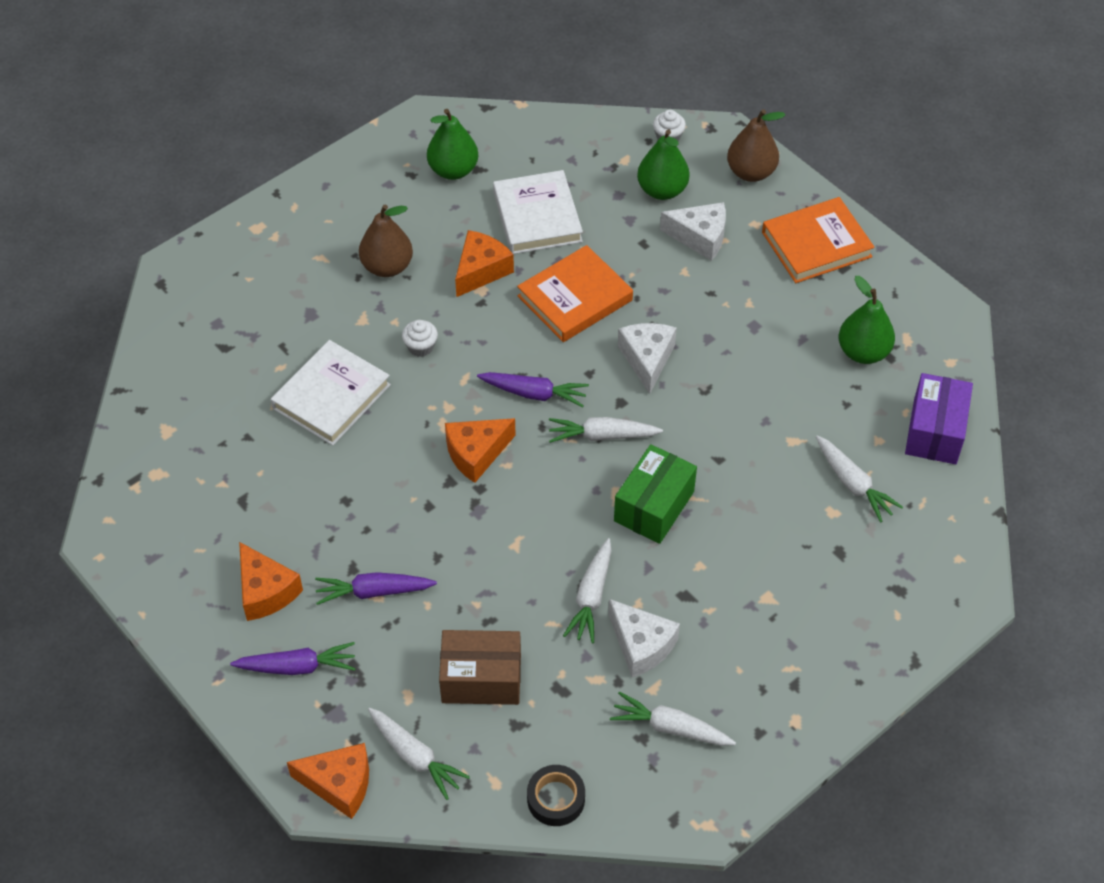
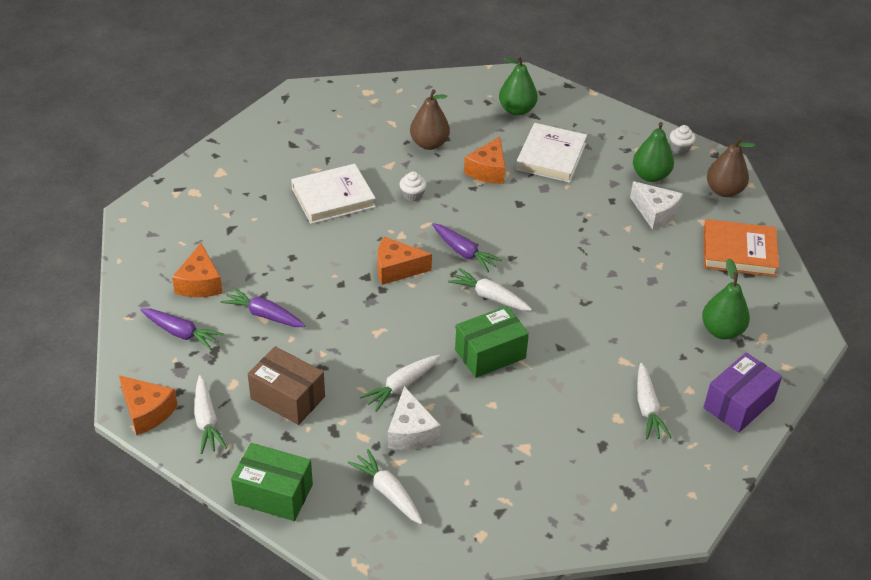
camera: 30 degrees right, 10 degrees down
(481, 270) = (488, 170): orange cheese -> orange cheese turned 135 degrees clockwise
(556, 799) = (273, 494): black tape -> green box
(575, 298) = (538, 211): orange book -> none
(647, 359) = (558, 267): white cheese -> none

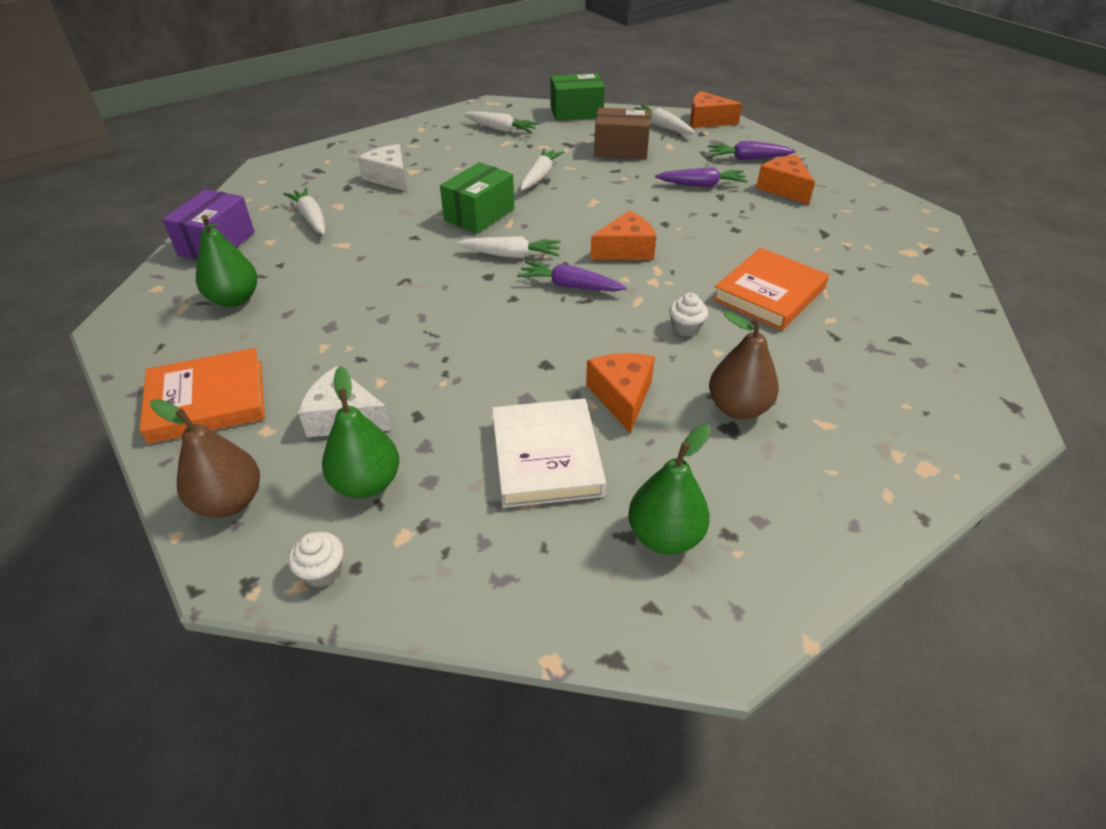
camera: 155 degrees right, 0 degrees up
(333, 197) = (769, 294): white book -> orange book
(410, 432) = (510, 157): white cheese -> white cheese (389, 178)

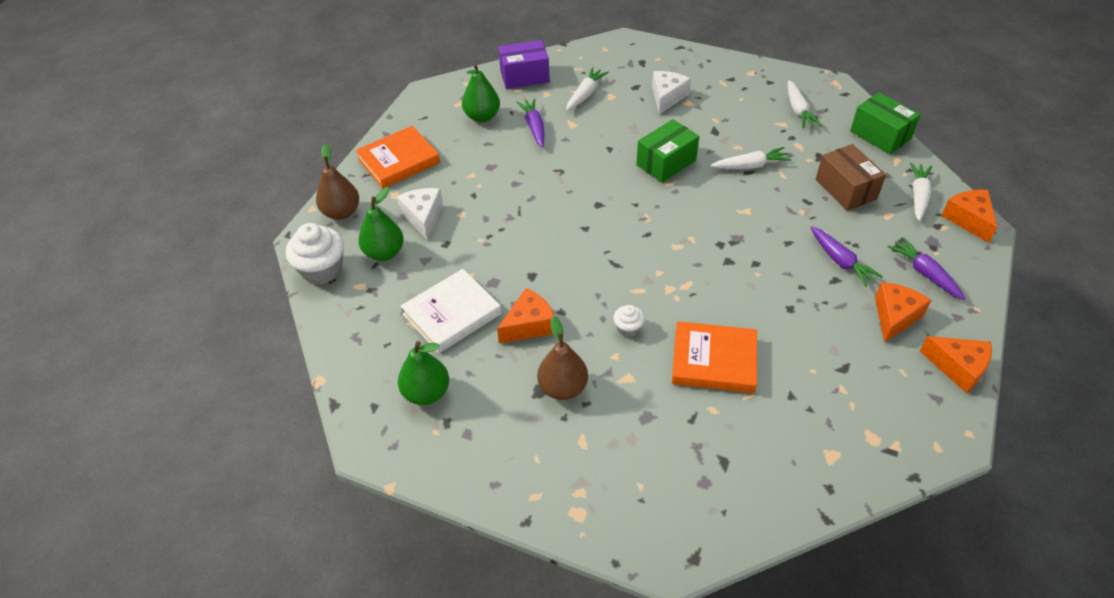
camera: 60 degrees right, 5 degrees up
(207, 401) = (399, 161): orange book -> orange book turned 75 degrees counterclockwise
(322, 571) = (322, 269): white cupcake -> white cupcake, size x1.96
(479, 214) = (666, 163): green box -> green box turned 45 degrees counterclockwise
(511, 255) = (632, 203): white carrot -> none
(569, 286) = (623, 248): purple carrot -> purple carrot (534, 127)
(625, 250) = (695, 257): orange cheese -> orange cheese (958, 368)

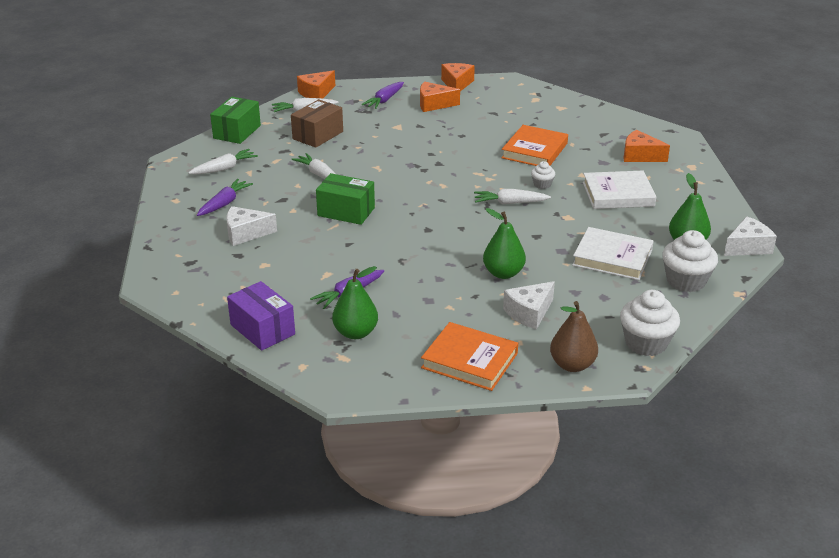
camera: 120 degrees left, 15 degrees down
(371, 350) = (686, 281): none -> white cupcake
(376, 446) = (747, 247): none -> white cheese
(384, 253) = (591, 316): green pear -> green pear (503, 273)
(529, 325) = (583, 222): orange cheese -> orange cheese (640, 156)
(563, 388) = (618, 194): brown pear -> white book
(585, 94) = (271, 280): white carrot -> white carrot (510, 203)
(714, 361) = (534, 150): orange book -> orange book turned 45 degrees clockwise
(841, 261) = (399, 126): purple carrot -> purple carrot (224, 203)

